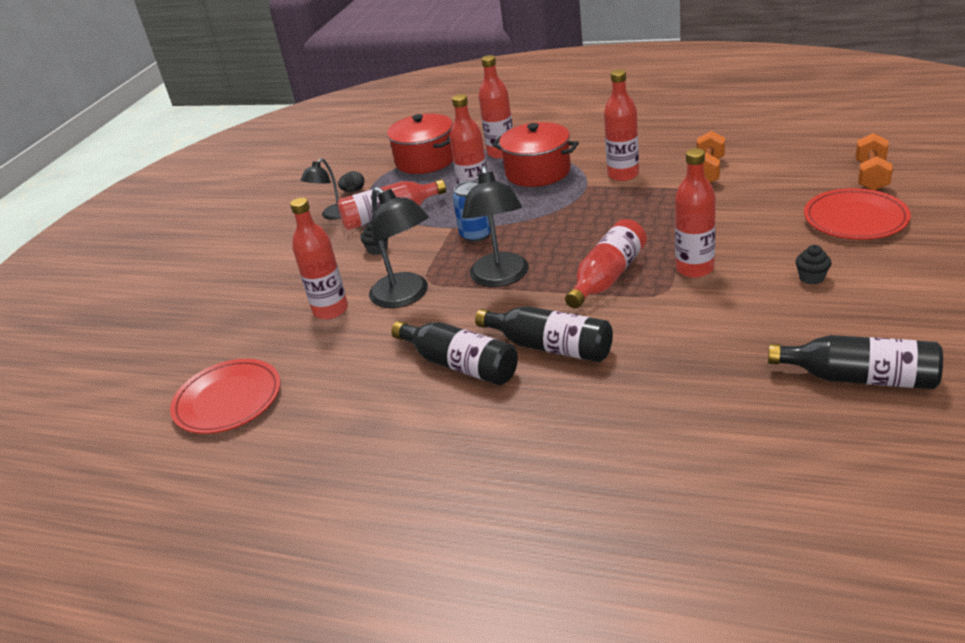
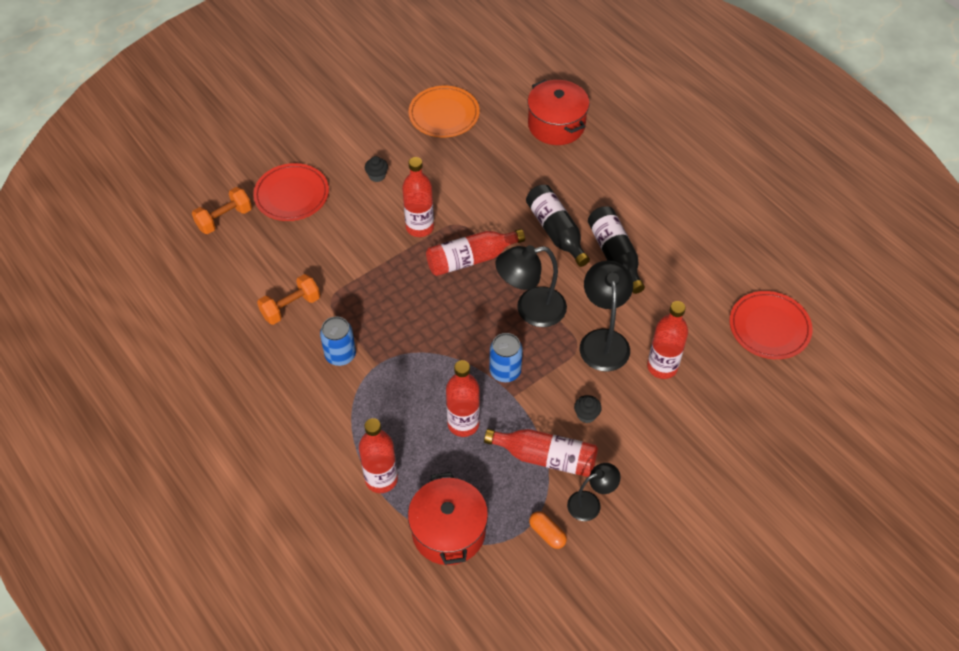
camera: 150 degrees left, 20 degrees up
(353, 191) = (547, 533): black egg -> orange capsule
(501, 278) = (531, 309): black lamp -> black lamp turned 135 degrees counterclockwise
(538, 172) = (387, 417): red pot -> red pot (556, 125)
(623, 175) = (340, 355): red bottle -> blue can
(860, 378) = (444, 114): black bottle -> orange plate

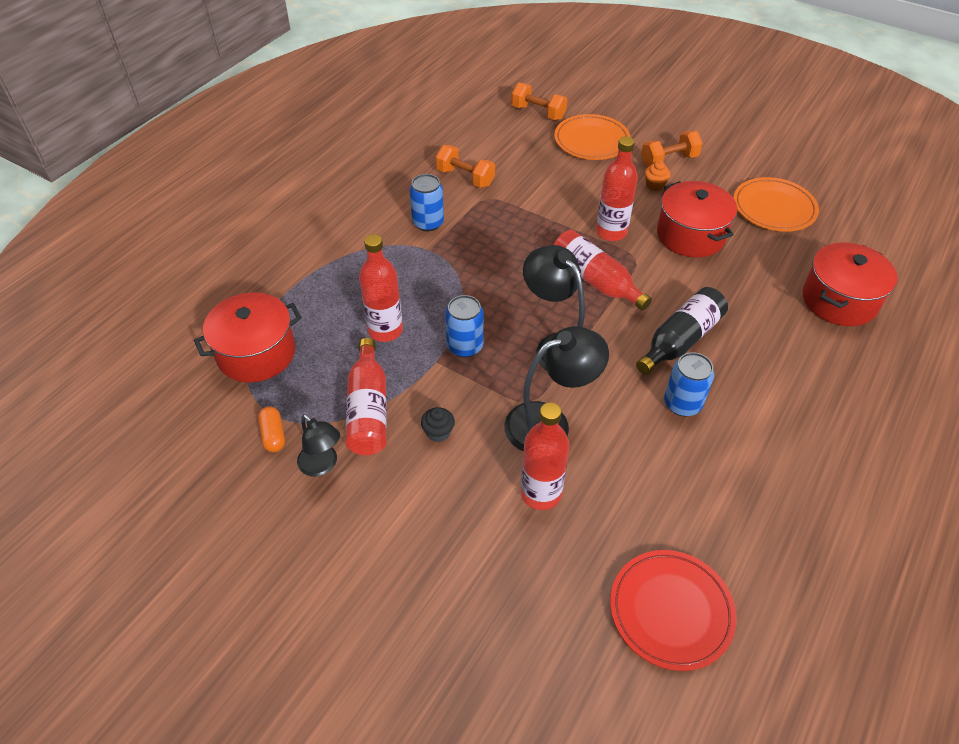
camera: 70 degrees right, 5 degrees down
(292, 195) = (591, 141): red plate -> orange plate
(350, 153) = (669, 160): none -> orange dumbbell
(377, 176) = (654, 185): black cupcake -> orange cupcake
(381, 479) = (301, 289): red bottle -> none
(449, 178) = (690, 235): none -> red pot
(547, 533) = (273, 435): orange capsule -> orange capsule turned 45 degrees counterclockwise
(614, 255) = (682, 404): black bottle -> blue can

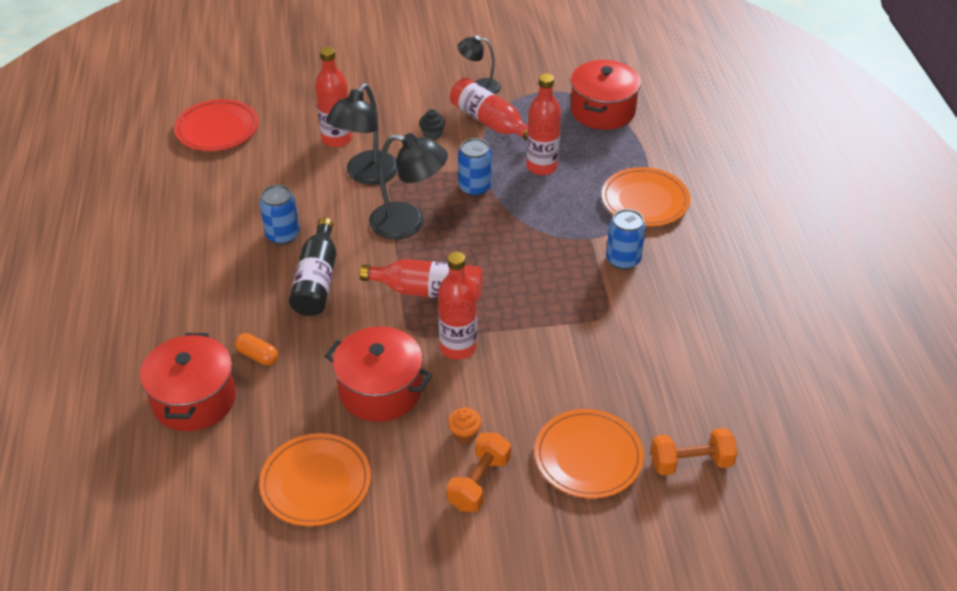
camera: 140 degrees right, 5 degrees down
(273, 435) = (527, 84): orange capsule -> orange capsule (257, 356)
(350, 253) = (645, 201): none -> orange plate
(465, 177) = (653, 324): orange dumbbell -> none

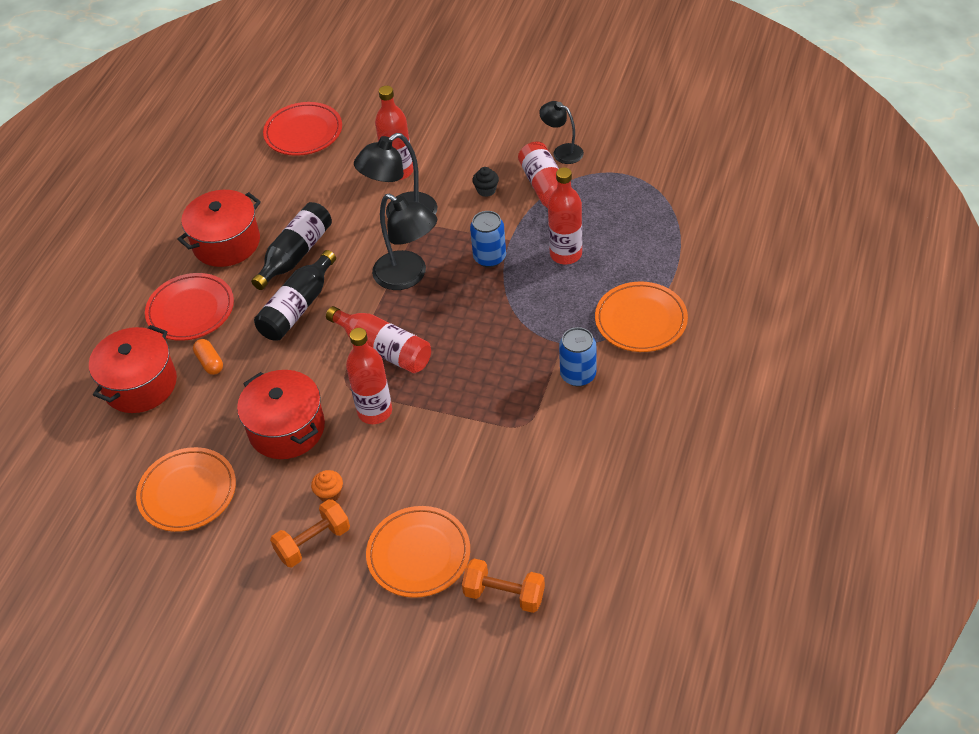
camera: 30 degrees right, 5 degrees up
(204, 315) = (190, 310): none -> red plate
(282, 235) = (296, 254): blue can -> black bottle
(602, 111) = (665, 210): red pot -> red pot (226, 243)

